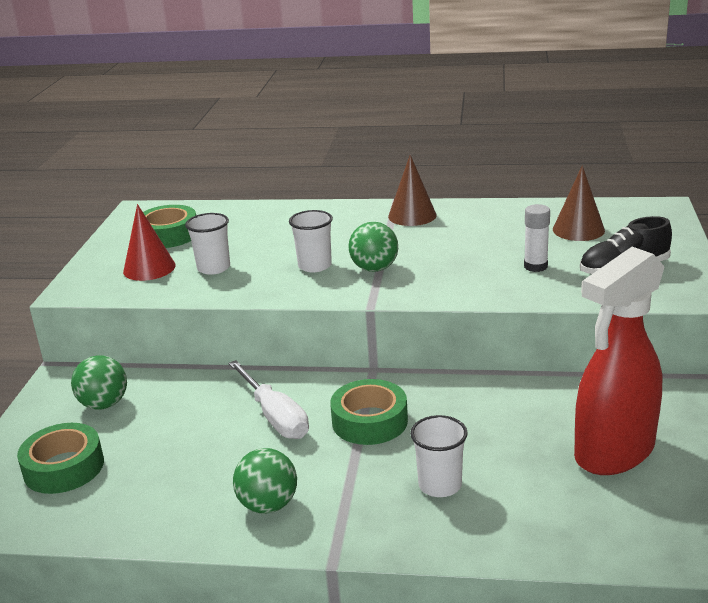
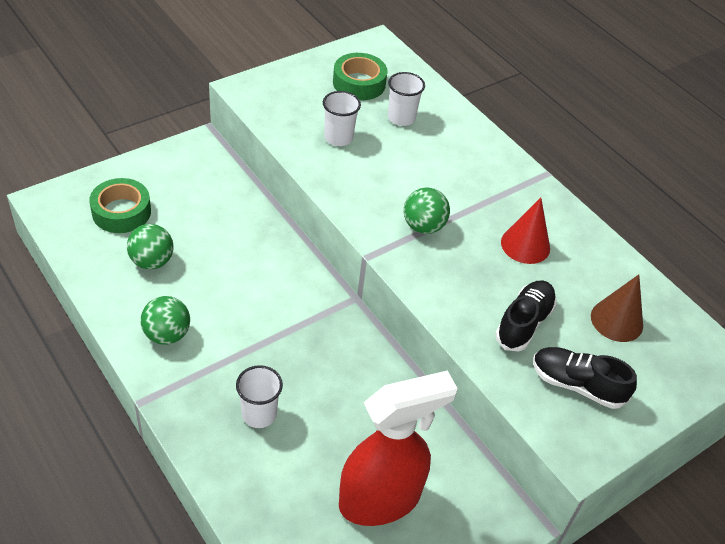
camera: 40 degrees right, 20 degrees up
(104, 404) = (193, 185): green ball -> green ball (152, 261)
(149, 268) = (306, 105): red cone -> red cone (525, 245)
(275, 416) = (255, 279): white screwdriver -> none
(315, 266) = (394, 190): white cup -> white cup (401, 118)
(369, 421) = (294, 333): green tape -> none
(412, 215) = (529, 200): brown cone -> none
(535, 266) = (523, 323): white glue stick -> black shoe
(613, 452) = (381, 499): red spray bottle -> red spray bottle turned 150 degrees clockwise

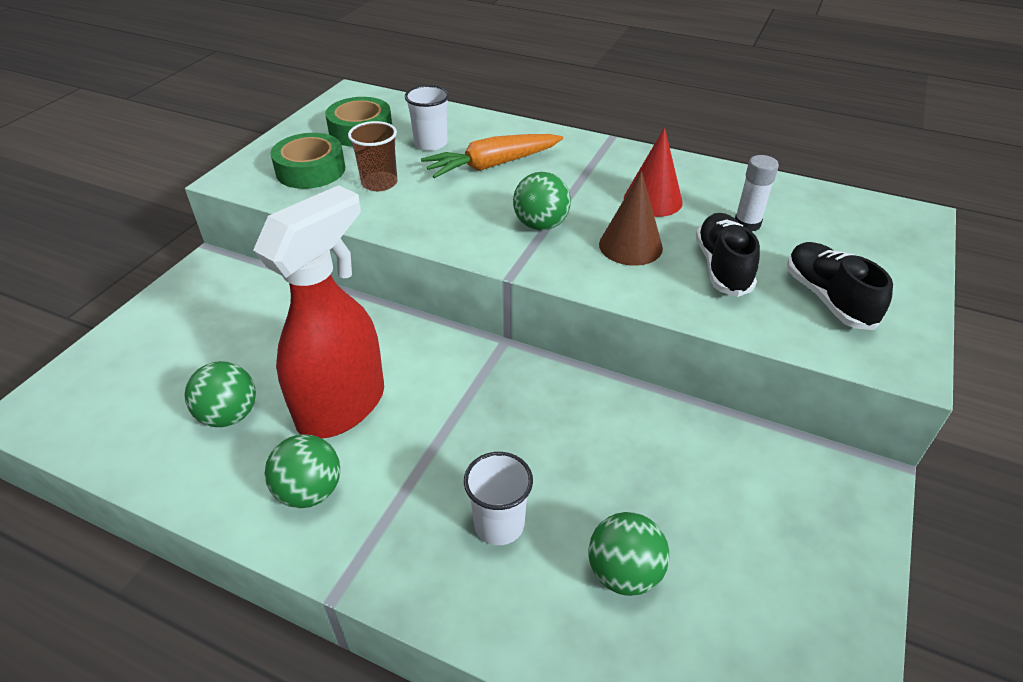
camera: 25 degrees left, 5 degrees down
(121, 212) = (149, 378): green tape -> green tape (310, 170)
(308, 482) = (624, 573): none -> green ball
(338, 137) = (379, 183): white cup -> brown cup
(381, 499) = (718, 542): red spray bottle -> red spray bottle (343, 406)
(431, 158) = (492, 165): none -> orange carrot
(577, 385) = (827, 298): black shoe -> black shoe turned 75 degrees clockwise
(578, 299) = (747, 224): none -> white glue stick
(616, 320) = (797, 226): brown cone -> brown cone (630, 246)

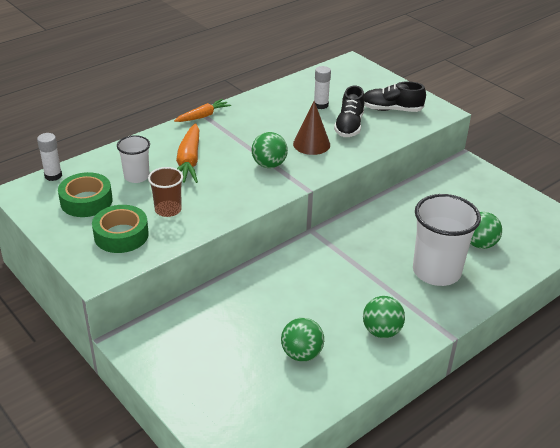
camera: 65 degrees left, 5 degrees down
(343, 406) = (323, 305): red spray bottle -> none
(393, 100) = (53, 176): none -> white glue stick
(499, 524) = (436, 271): white cup -> white cup, size x1.85
(603, 143) = (203, 116): none -> orange carrot
(653, 200) = (276, 122): red cone -> none
(722, 267) = (349, 126): black shoe -> black shoe turned 105 degrees counterclockwise

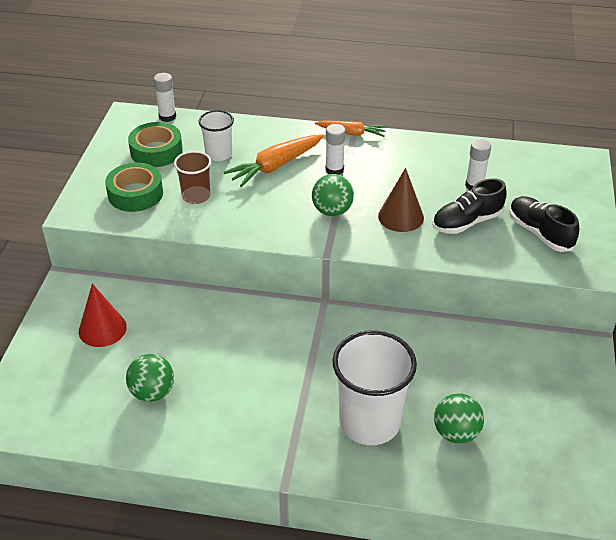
camera: 50 degrees right, 5 degrees up
(204, 347) = (102, 329): none -> red cone
(229, 142) = (334, 170): none -> white glue stick
(381, 331) = (237, 429): green ball -> none

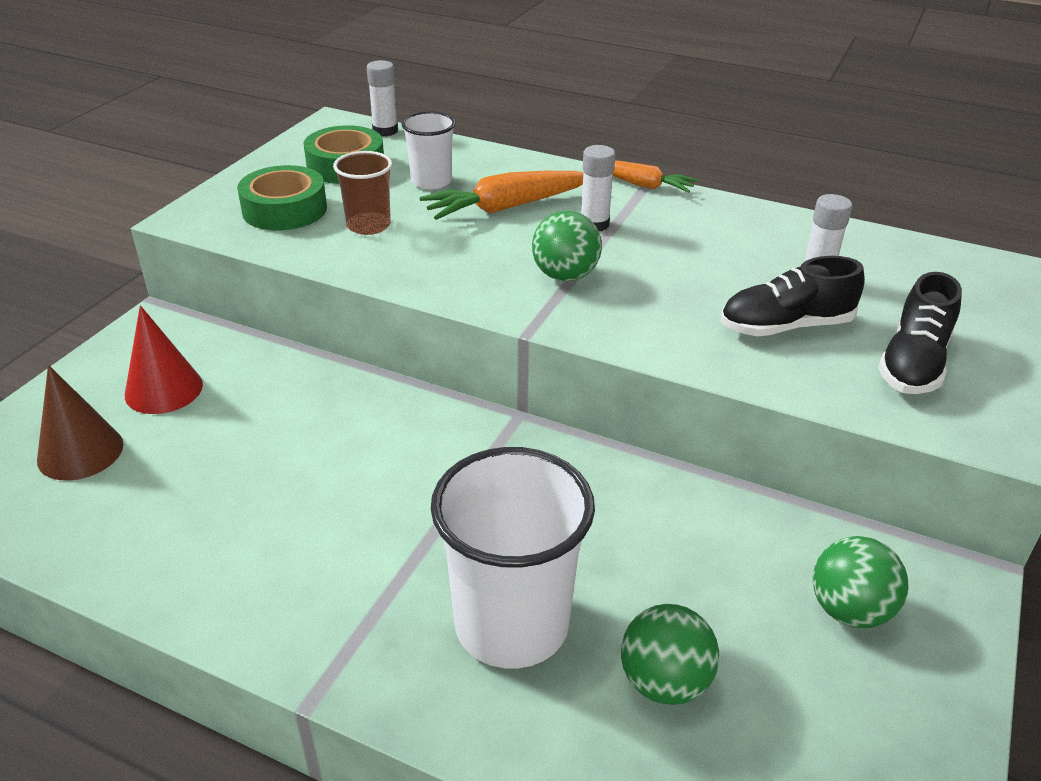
camera: 15 degrees right, 5 degrees down
(152, 392) = (181, 495): green ball -> green ball (849, 610)
(401, 216) = (674, 301): brown cone -> brown cone (80, 452)
(539, 233) = (913, 363): black shoe -> black shoe turned 135 degrees counterclockwise

